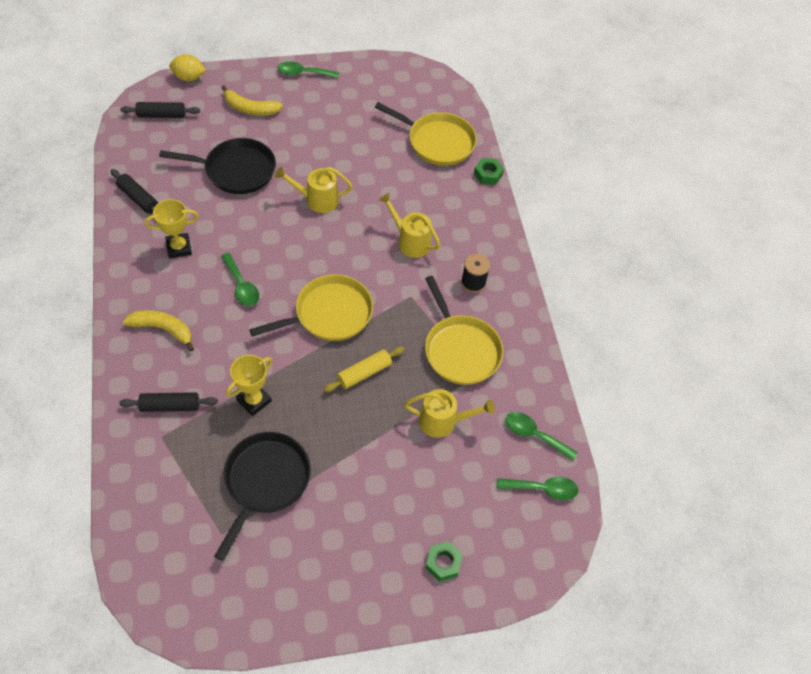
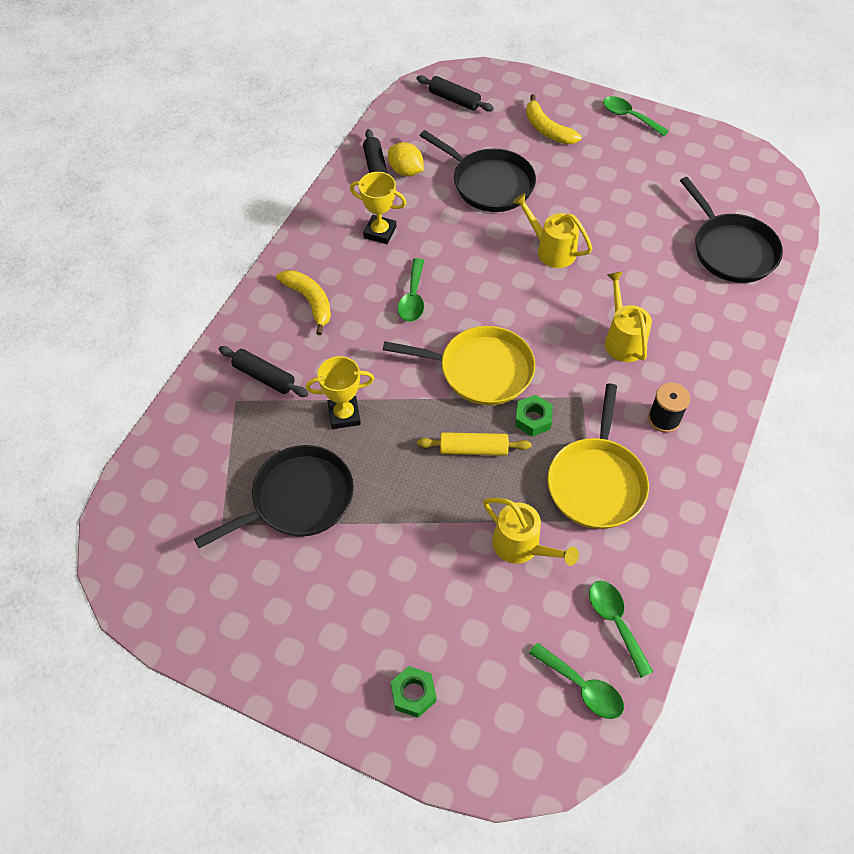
camera: 40 degrees right, 0 degrees up
(189, 77) = (507, 74): yellow lemon -> yellow lemon (406, 171)
(438, 142) = (731, 250): yellow pan -> black pan
(488, 174) = (767, 311): green nut -> green nut (533, 419)

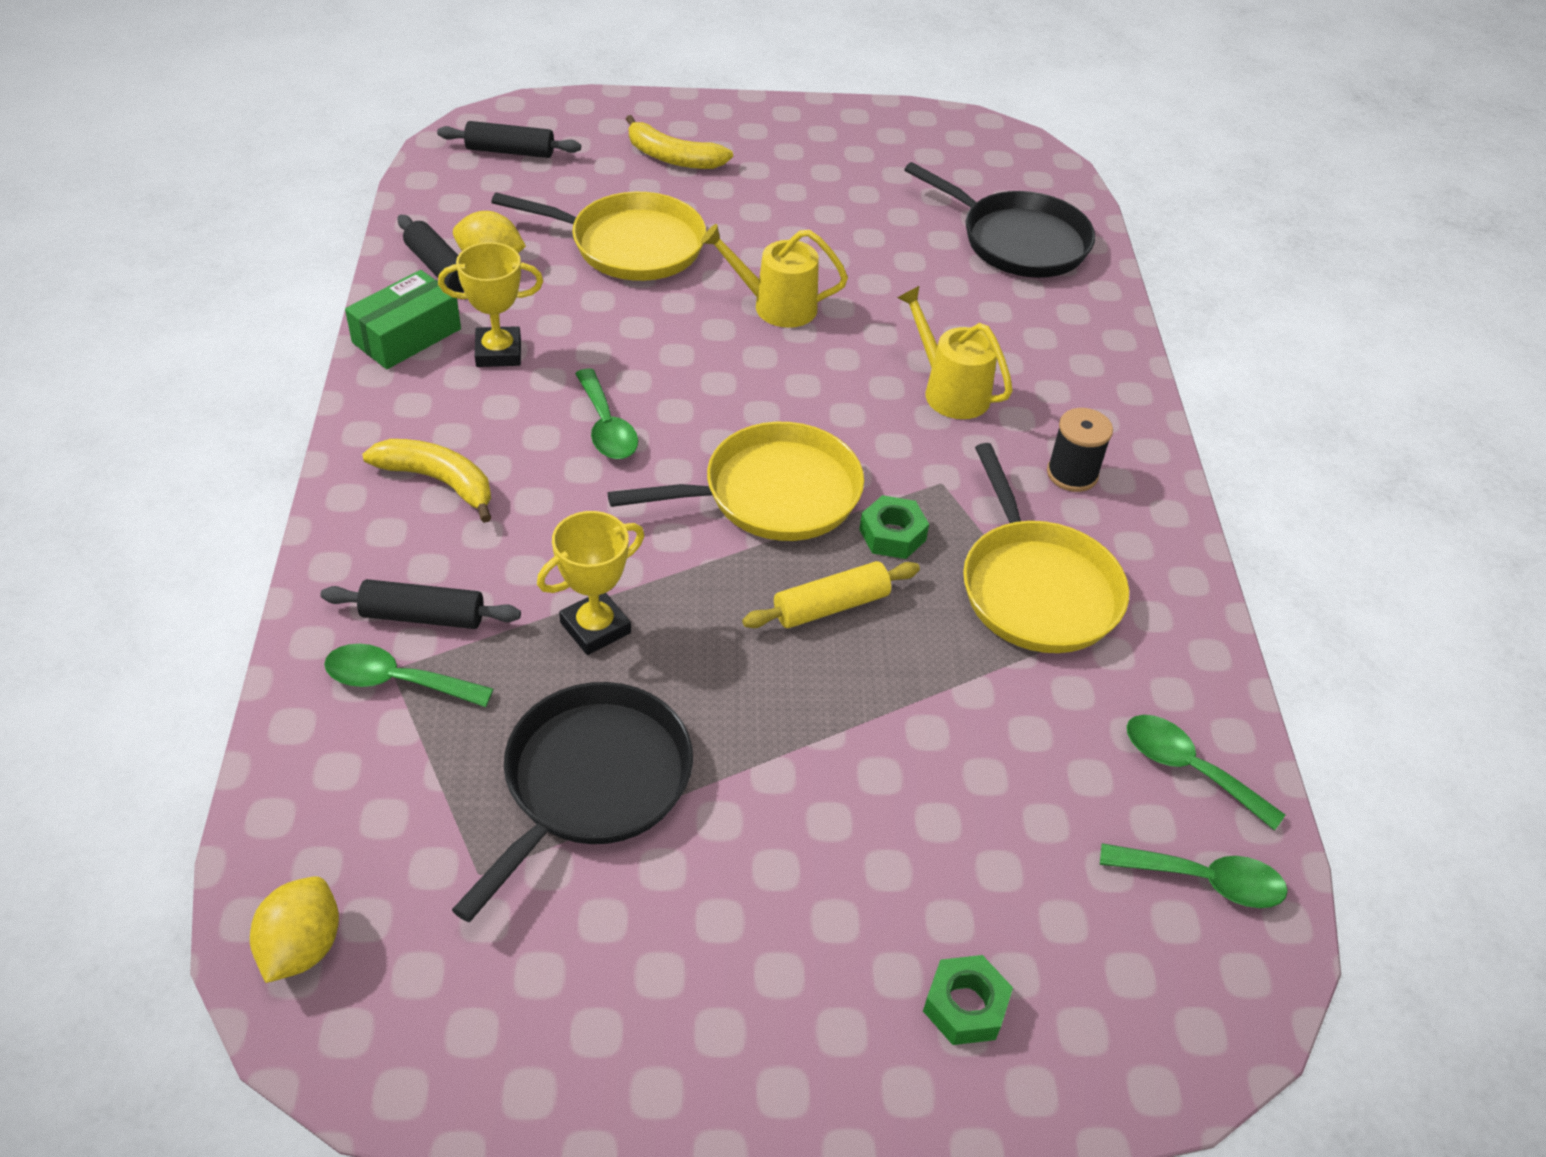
camera: 30 degrees left, 10 degrees down
(129, 526) = (302, 947): none -> yellow lemon
(337, 207) = (406, 336): none -> green box
(489, 184) = (630, 245): black pan -> yellow pan
(522, 547) = (990, 717): yellow watering can -> none
(629, 117) = (778, 117): green spoon -> green spoon (396, 681)

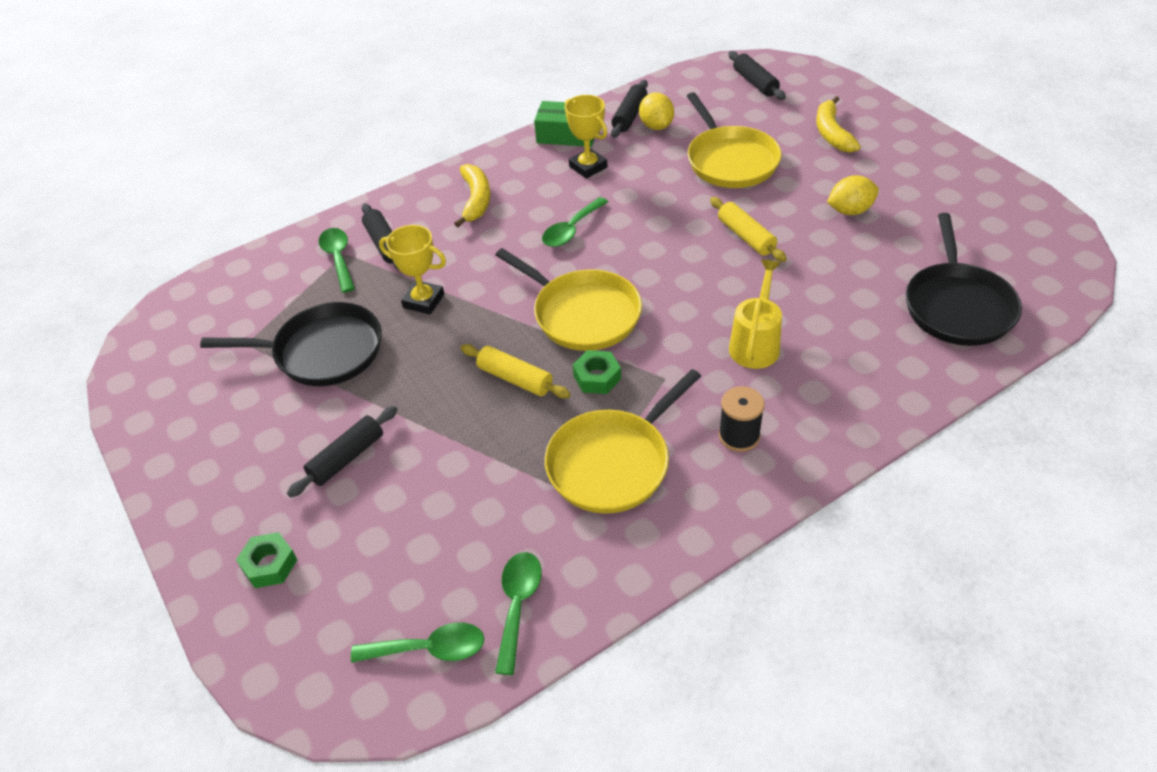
camera: 65 degrees right, 0 degrees up
(302, 947) = (176, 313): yellow lemon -> yellow lemon (850, 210)
(775, 306) = (746, 237): yellow watering can -> yellow rolling pin
(831, 839) = (347, 458): none -> black rolling pin
(1204, 880) = (429, 649): green spoon -> green spoon turned 75 degrees counterclockwise

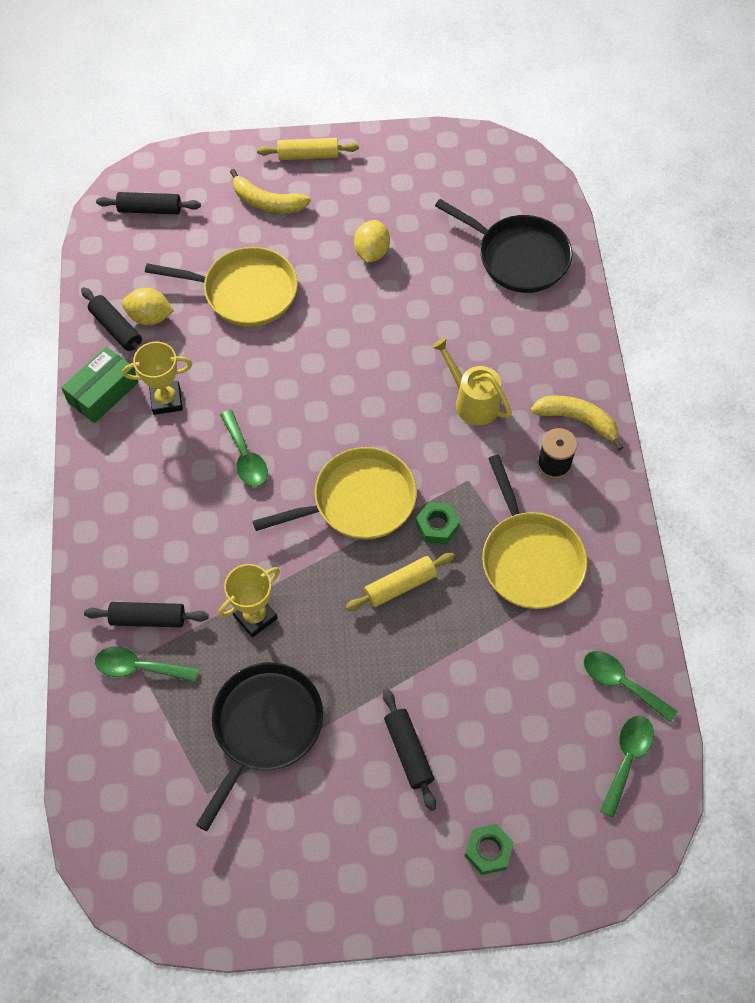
camera: 65 degrees left, 15 degrees up
(476, 200) = (142, 513): yellow banana -> yellow banana (577, 420)
(746, 237) = (350, 337): yellow rolling pin -> yellow rolling pin (308, 155)

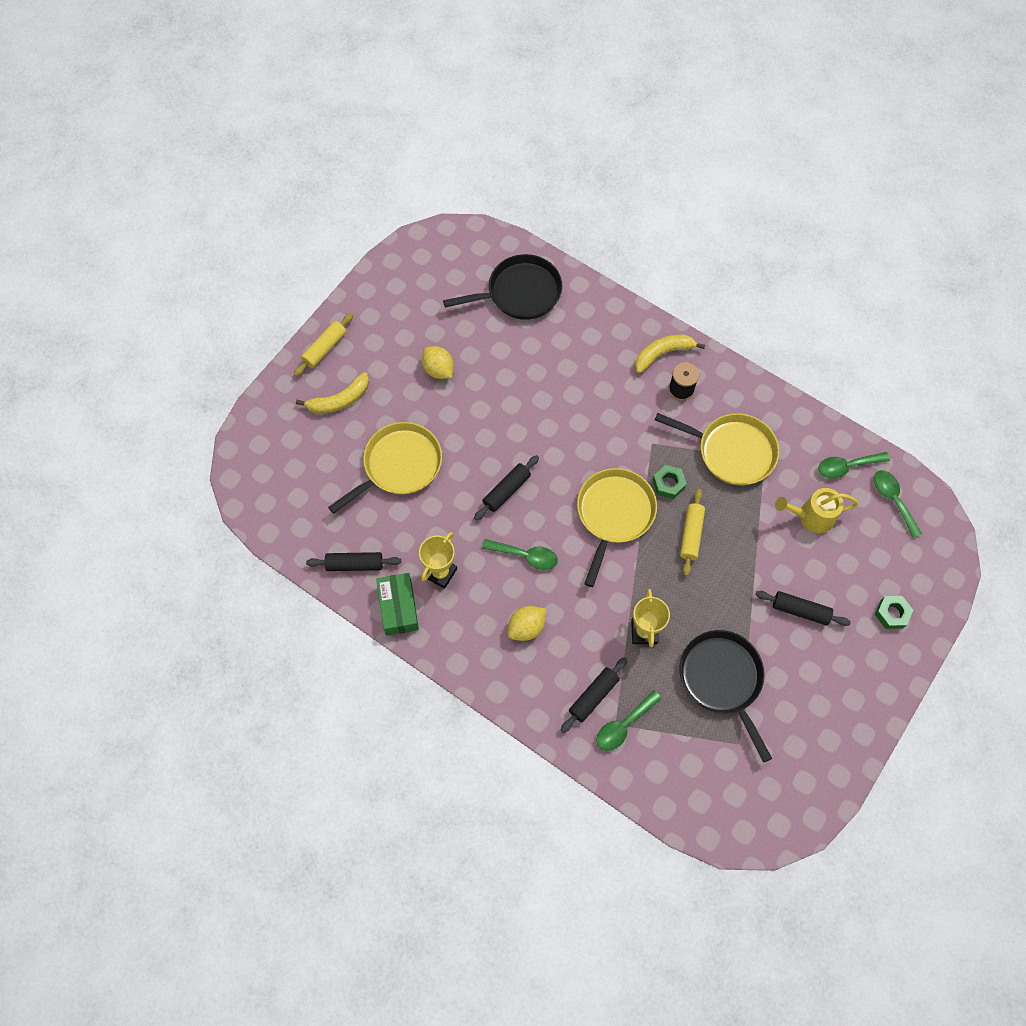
camera: 50 degrees left, 5 degrees up
(150, 209) = (275, 475): black rolling pin -> black rolling pin (506, 490)
(150, 317) = (365, 537): yellow lemon -> yellow lemon (526, 627)
(472, 401) = (599, 399): yellow watering can -> yellow watering can (811, 516)

